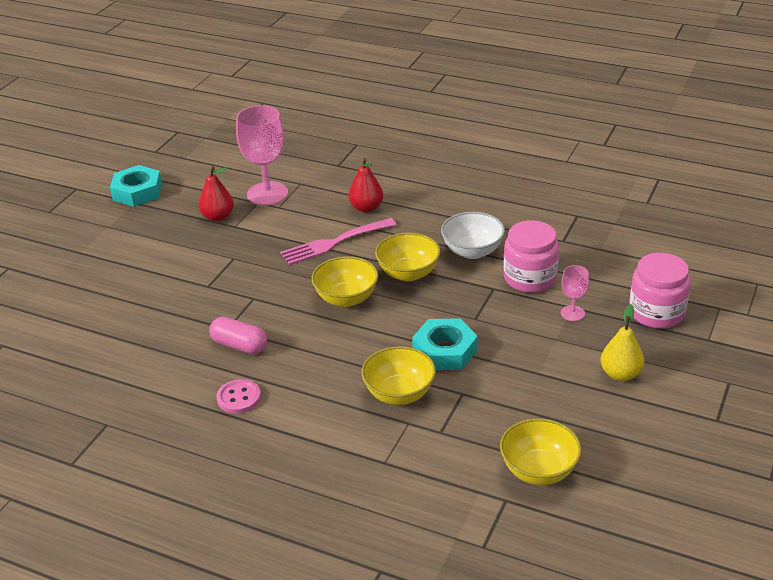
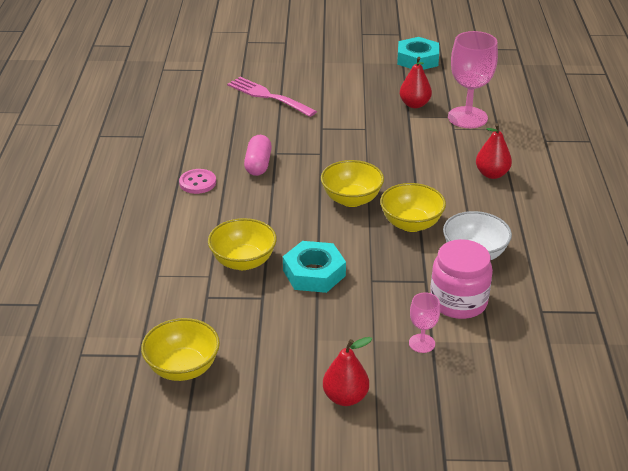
camera: 65 degrees right, 0 degrees up
(334, 242) = (425, 171): pink fork -> pink fork (268, 96)
(620, 374) = (345, 397): yellow pear -> red pear
(656, 313) = (464, 407): pink jar -> none

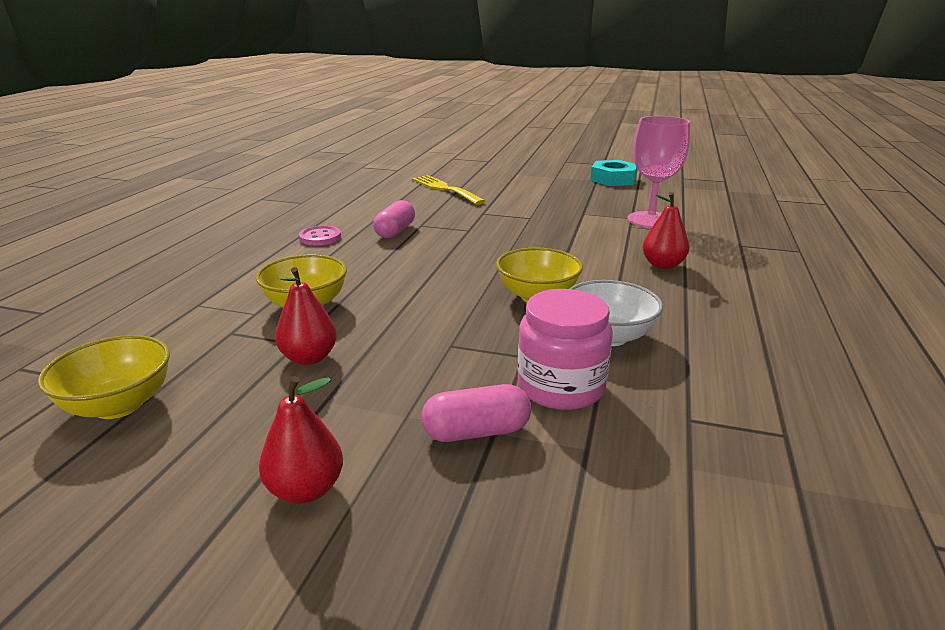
camera: 15 degrees right, 10 degrees down
(268, 96) = (445, 189): pink fork -> yellow fork
(314, 273) = (381, 327): turquoise nut -> none
(351, 199) = (477, 268): yellow bowl -> none
(414, 104) = (594, 206): red pear -> red pear (309, 358)
(422, 343) = (476, 432): pink goblet -> pink capsule

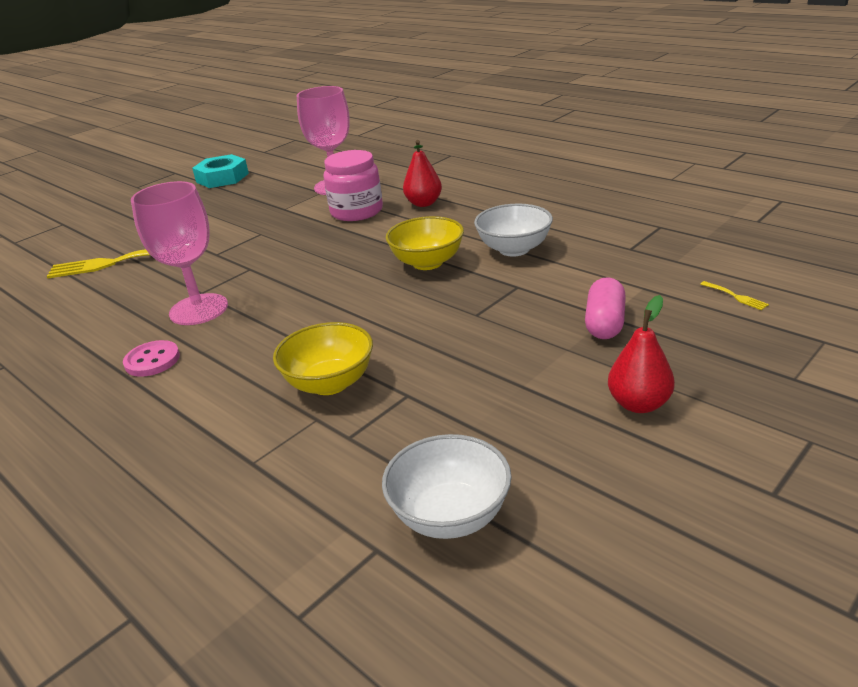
camera: 60 degrees left, 5 degrees up
(119, 405) = (450, 515): yellow bowl -> white bowl
(309, 358) = (443, 389): red pear -> none
(395, 231) = (198, 309): pink capsule -> pink goblet
(561, 387) = (568, 281): pink jar -> pink jar (356, 211)
(624, 547) = (735, 296): none -> yellow fork

